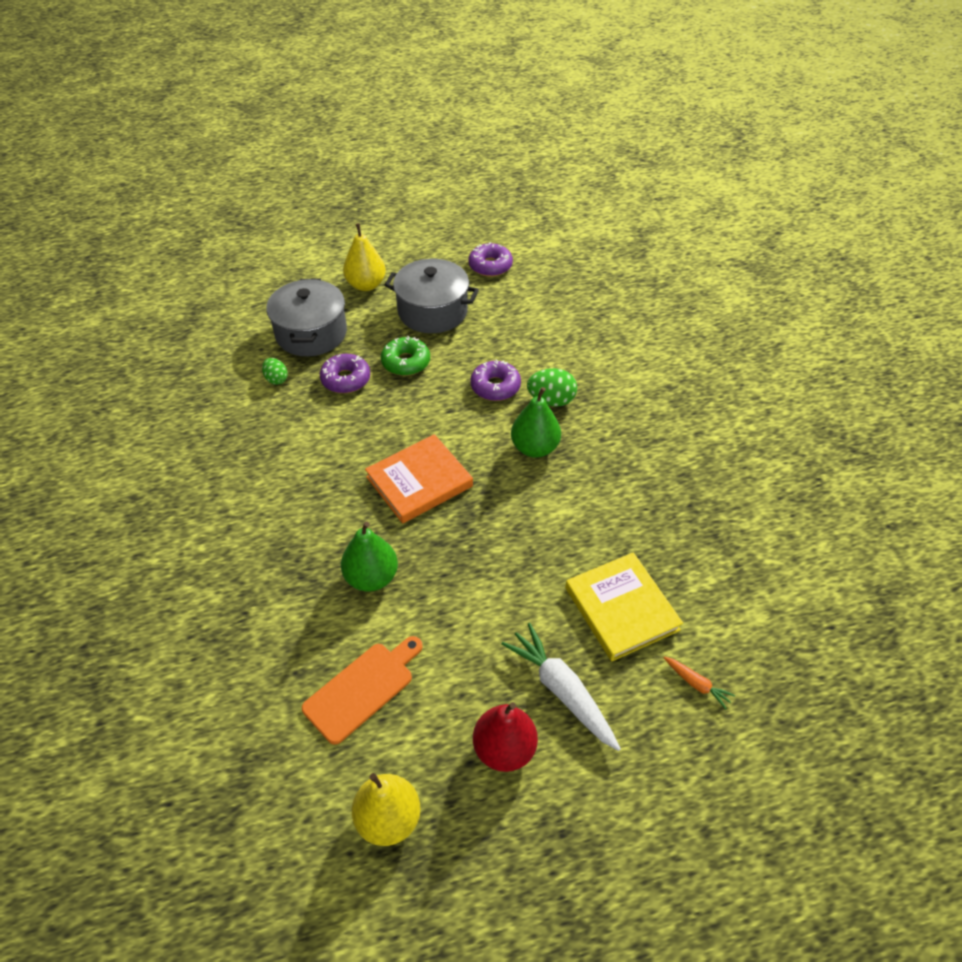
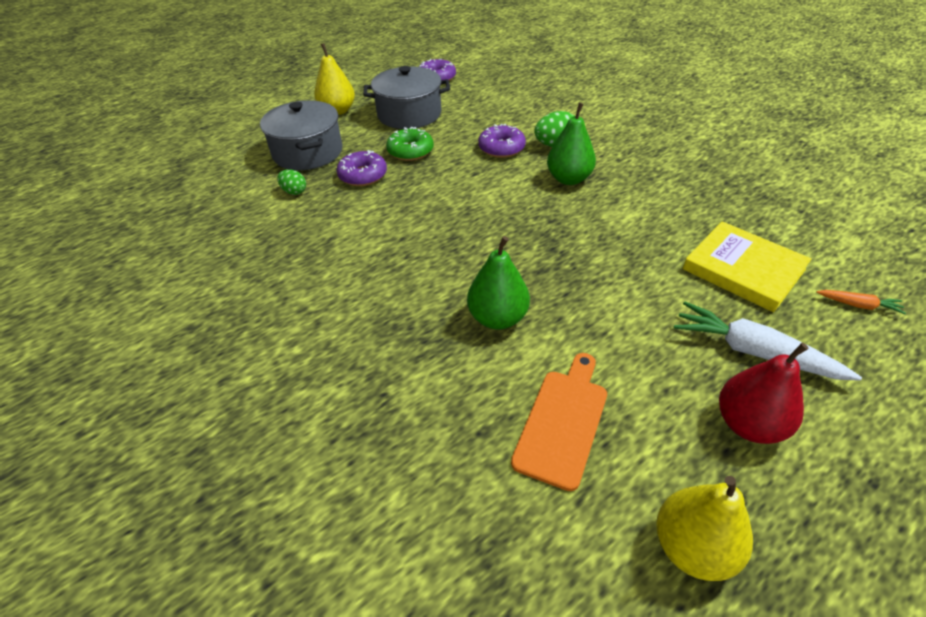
camera: 20 degrees left, 5 degrees down
(419, 482) = (486, 229): orange book -> none

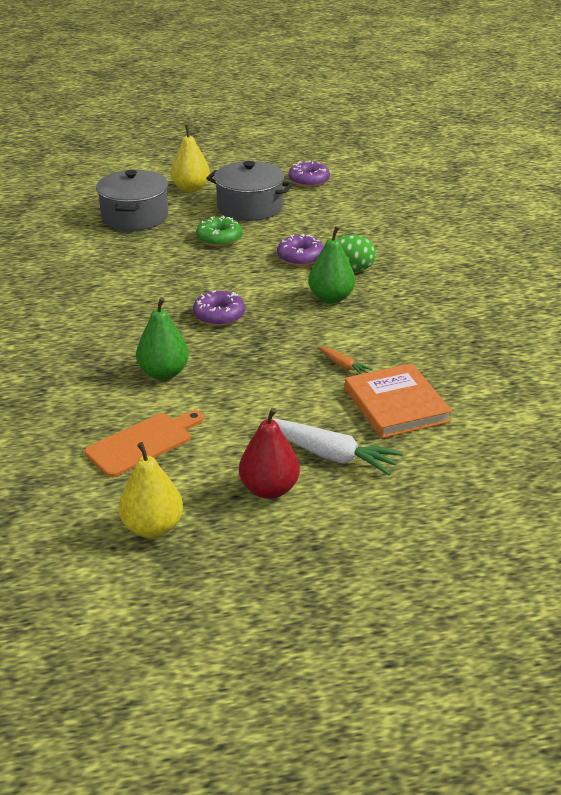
camera: 25 degrees right, 10 degrees down
(294, 191) = (98, 244): green egg -> none
(363, 175) = (161, 247): purple donut -> purple donut (219, 315)
(743, 269) = (396, 405): yellow book -> orange book
(754, 352) = (330, 455): white carrot -> white carrot turned 150 degrees clockwise
(858, 305) = (460, 458): orange carrot -> orange carrot (343, 365)

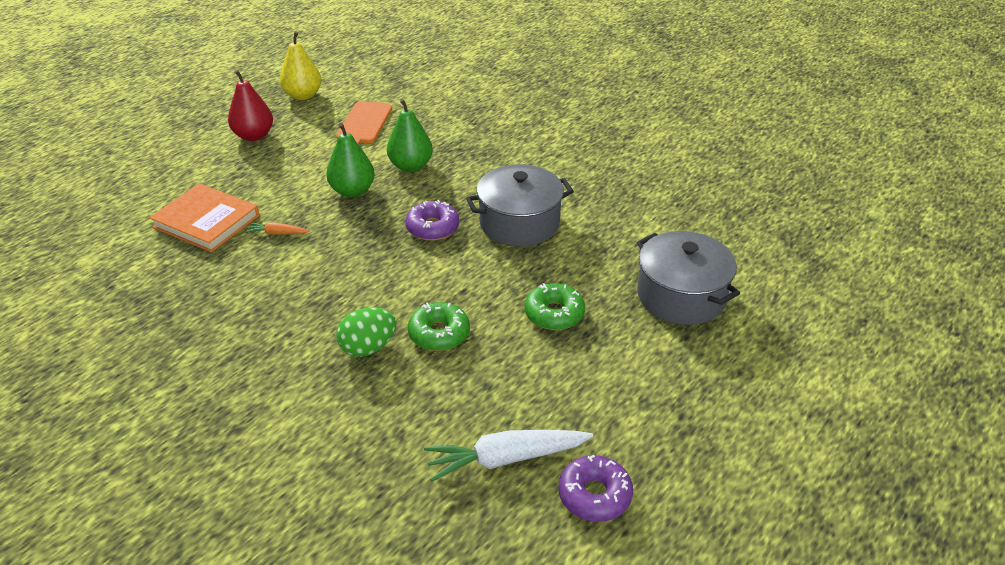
camera: 140 degrees right, 5 degrees up
(191, 188) = (705, 378): yellow pear -> none
(250, 207) = (592, 385): grey pot -> grey pot (519, 223)
(300, 257) = (439, 333): purple donut -> green donut
(330, 455) = (230, 168): white carrot -> white carrot (506, 459)
(331, 298) = (353, 296): green pear -> green pear (352, 191)

